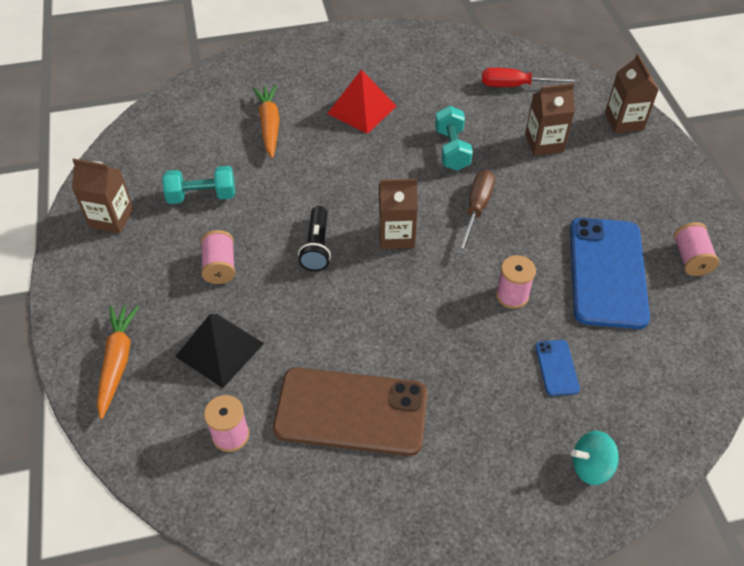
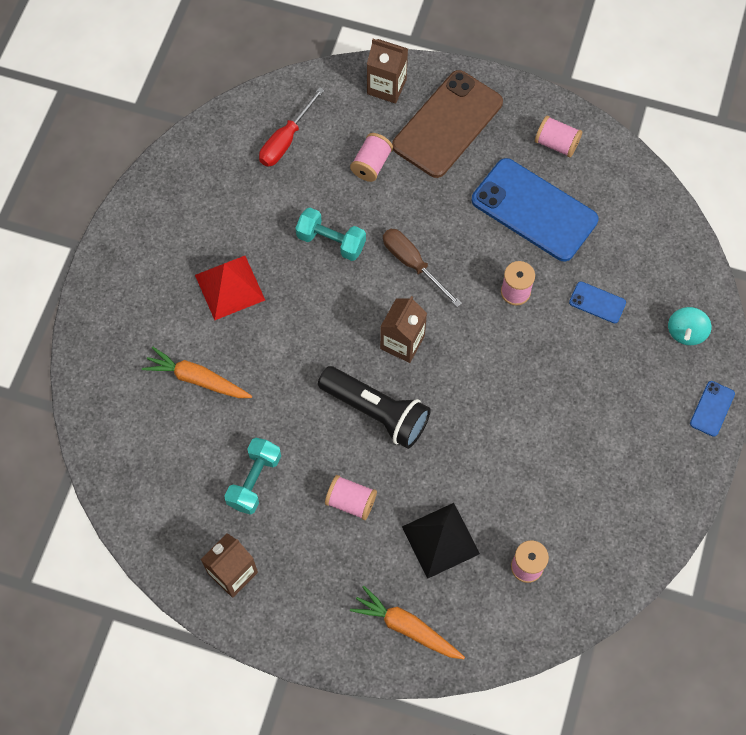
camera: 60 degrees left, 15 degrees up
(317, 247) = (376, 412): black flashlight -> black flashlight, size x1.58
(351, 411) = (554, 468): brown phone -> brown phone (447, 124)
(522, 537) = (712, 408): none -> blue phone
(544, 143) = (371, 164): brown carton -> pink spool

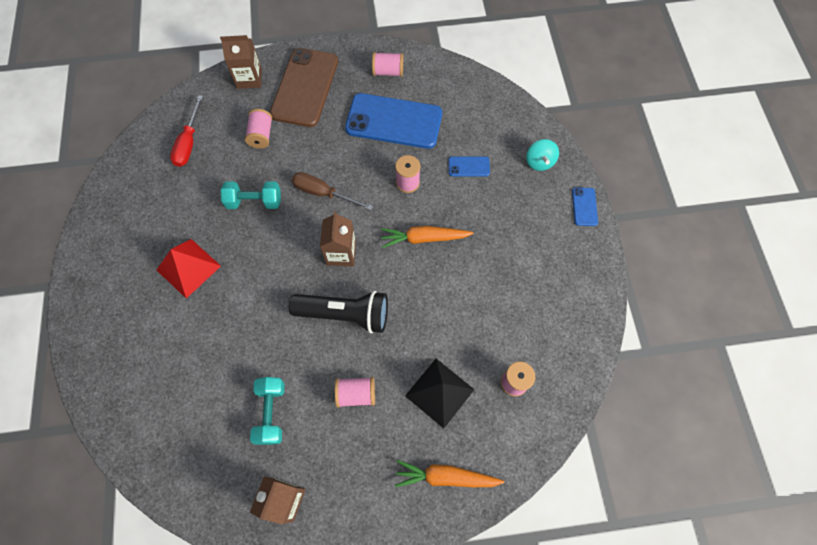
camera: 25 degrees left, 0 degrees up
(197, 379) = (190, 351): orange carrot -> orange carrot (424, 238)

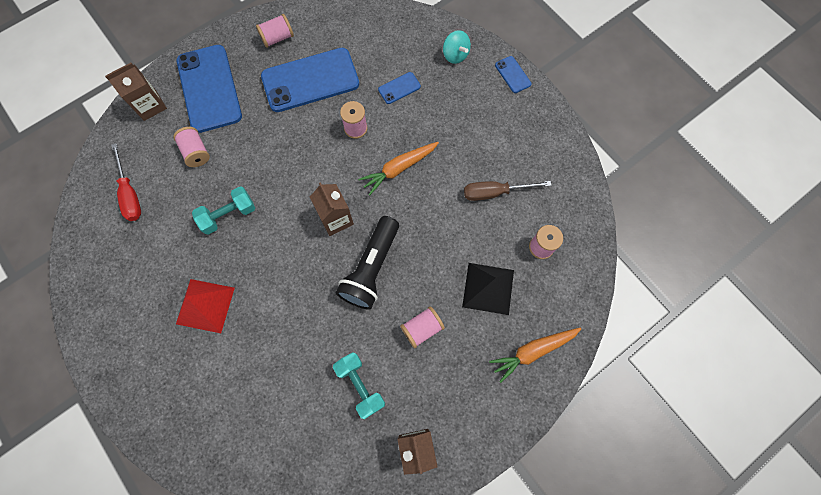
camera: 30 degrees left, 5 degrees up
(305, 87) = (209, 88): brown phone -> blue phone
(323, 193) = (287, 175): brown screwdriver -> brown screwdriver (495, 192)
(345, 314) = (371, 268): black flashlight -> black flashlight turned 135 degrees clockwise

